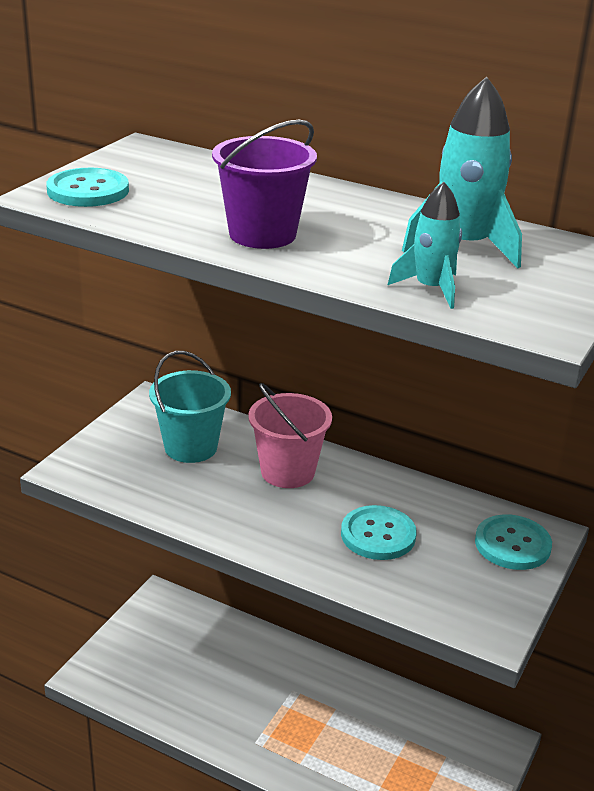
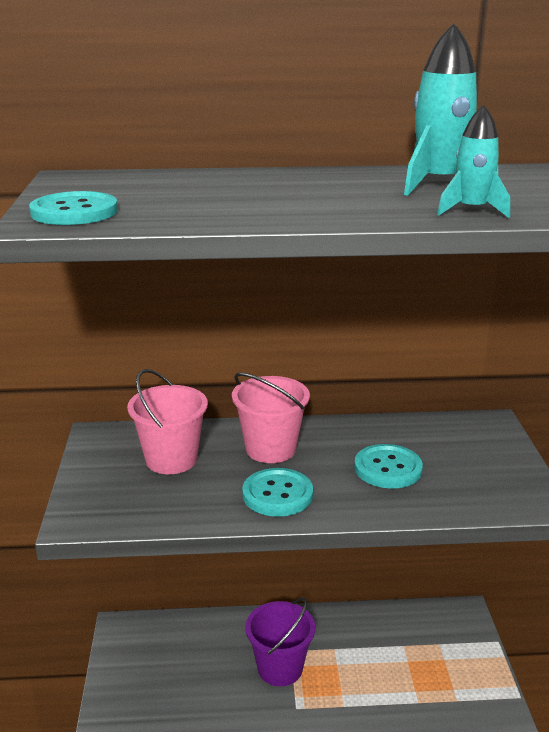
camera: 30 degrees left, 5 degrees down
(190, 447) = (171, 459): turquoise bucket -> pink bucket
(262, 234) = (284, 207): purple bucket -> purple bucket (280, 668)
(512, 544) = (481, 438): turquoise button -> turquoise button (277, 494)

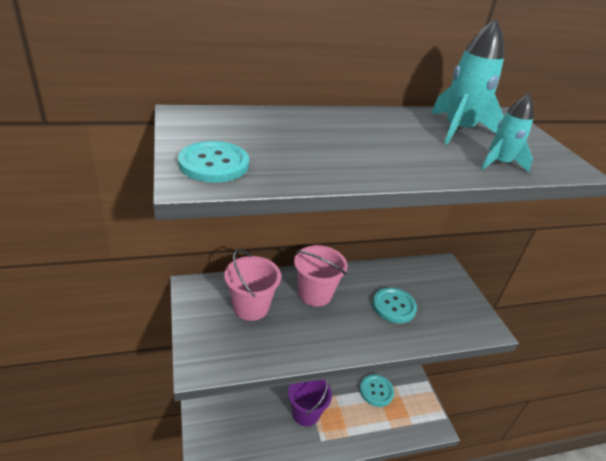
camera: 15 degrees left, 10 degrees up
(277, 494) = (331, 333): turquoise button -> turquoise button (376, 391)

